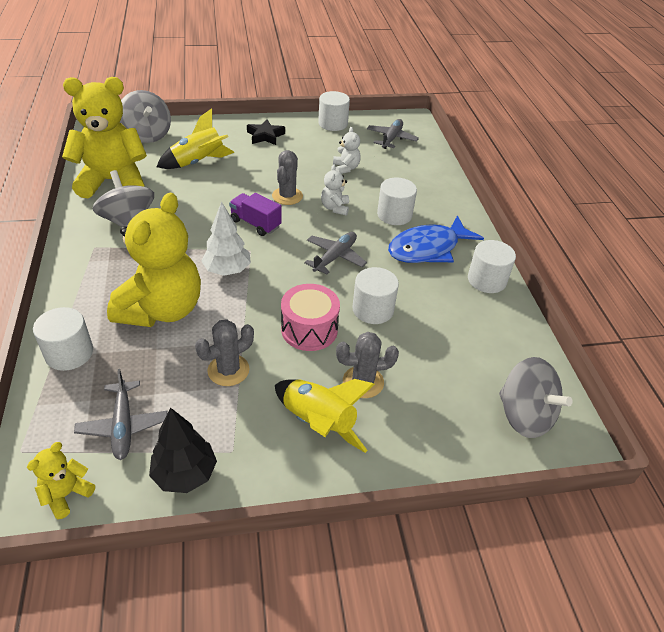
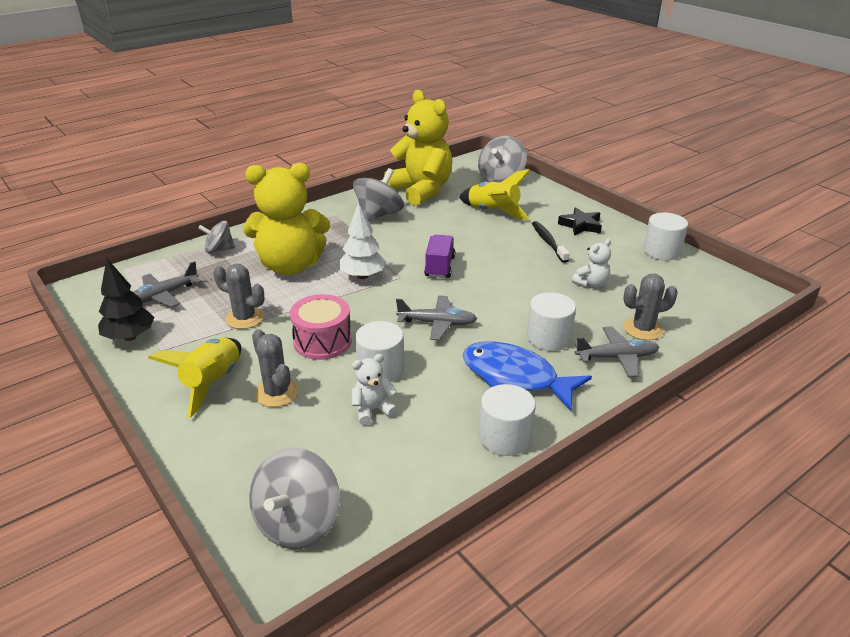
camera: 65 degrees right, 10 degrees down
(66, 494) = (95, 298): yellow teddy bear -> none
(69, 353) = (219, 249): white cylinder -> grey spinning top
(273, 159) = (548, 242): none -> black toothbrush
(287, 196) = (500, 268): grey cactus -> grey cactus (643, 329)
(335, 208) = (514, 299): white teddy bear -> white teddy bear (373, 410)
(391, 139) = (692, 294): grey plane -> grey plane (617, 357)

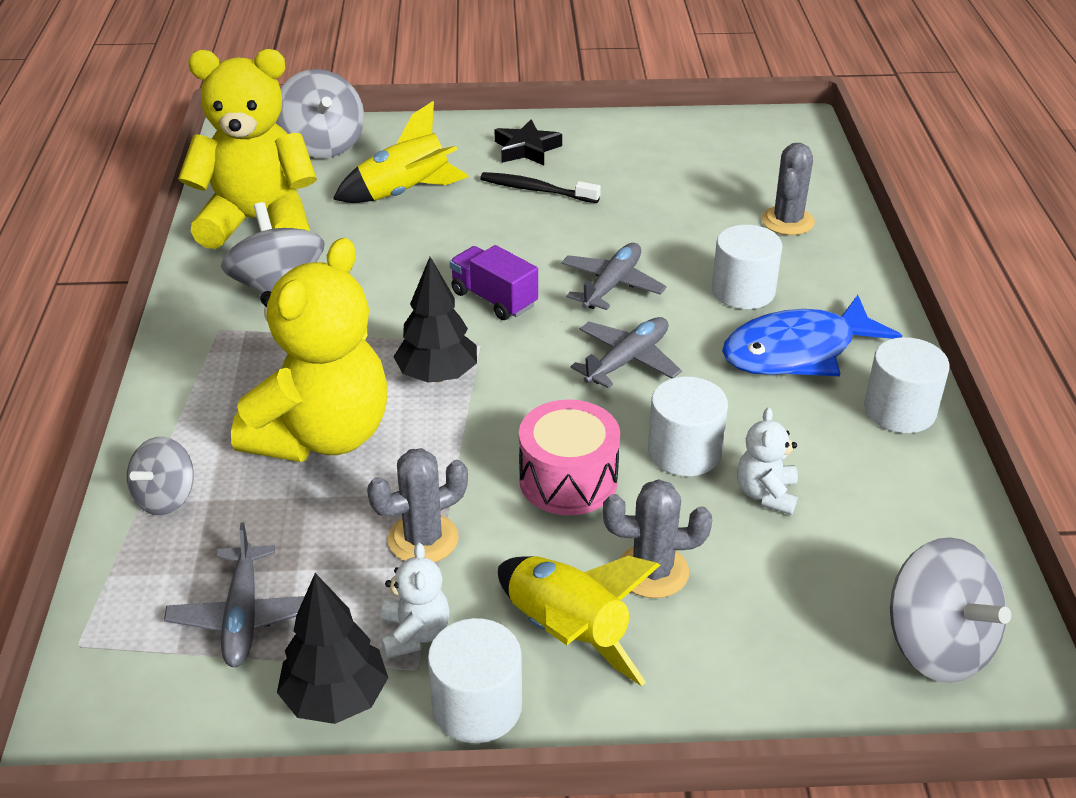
camera: 55 degrees left, 5 degrees up
(363, 276) = (437, 375): white tree -> black tree
(591, 284) = (664, 208): white teddy bear -> white teddy bear (415, 634)
(617, 357) = (823, 264): grey plane -> grey plane (611, 285)
(661, 251) = (650, 129): white cylinder -> white cylinder (477, 706)

